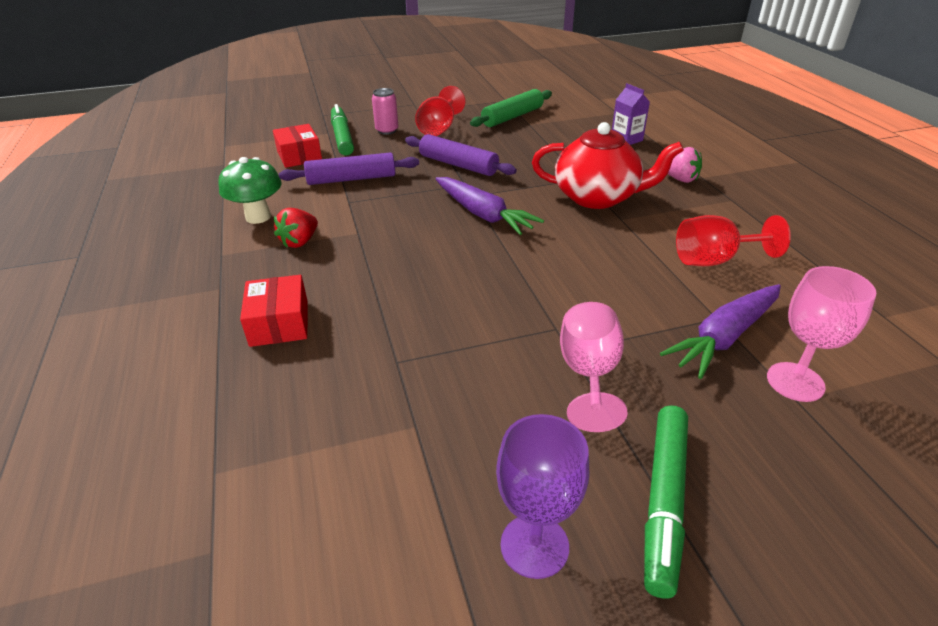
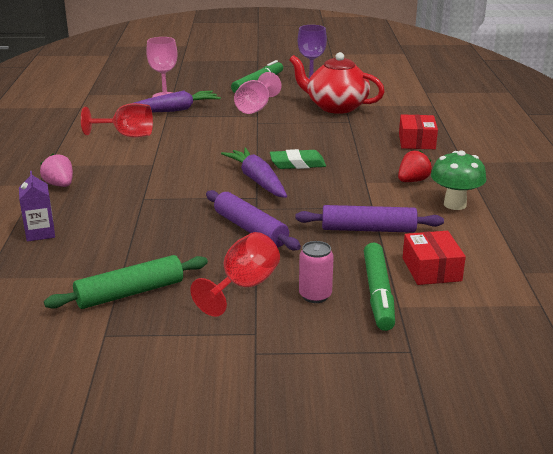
camera: 165 degrees left, 10 degrees down
(448, 247) = (297, 163): none -> green eraser
(597, 197) = (150, 180): red teapot -> red teapot (336, 107)

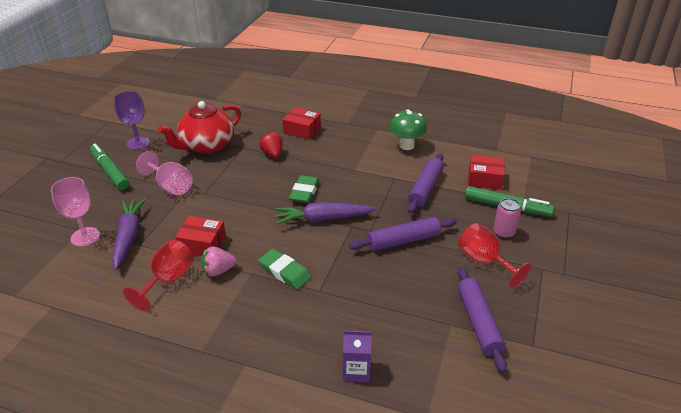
camera: 70 degrees left, 10 degrees up
(60, 185) = (258, 346): pink strawberry -> pink strawberry (218, 271)
(130, 293) = (478, 322): green rolling pin -> purple rolling pin
(162, 178) = (285, 272): none -> green eraser
(181, 137) = (202, 244): none -> red box
(412, 181) = (364, 151): red strawberry -> red strawberry (272, 154)

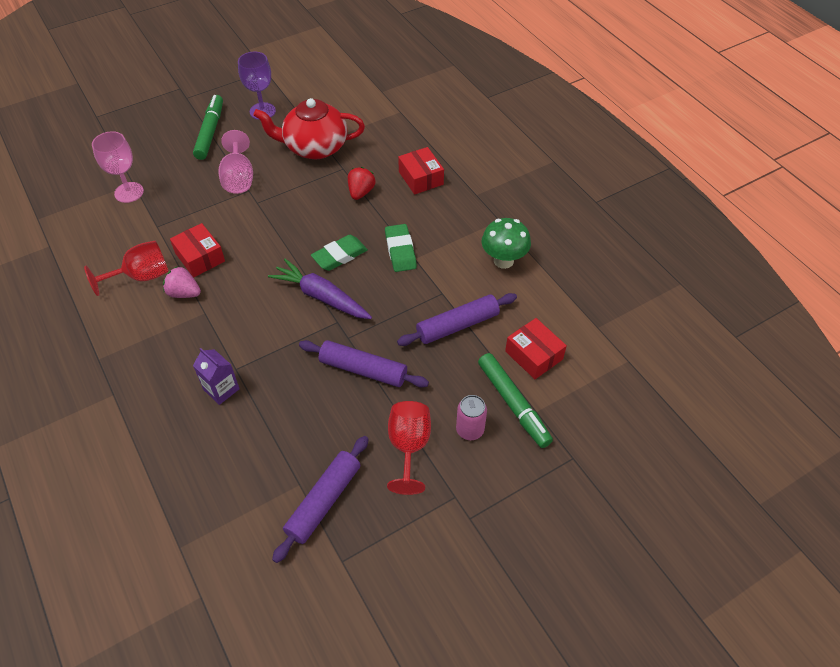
camera: 40 degrees right, 15 degrees up
(129, 237) = (157, 213): purple carrot -> none
(285, 272) = (230, 330): green eraser -> green eraser (400, 250)
(356, 370) = (179, 464): purple carton -> purple carton (221, 389)

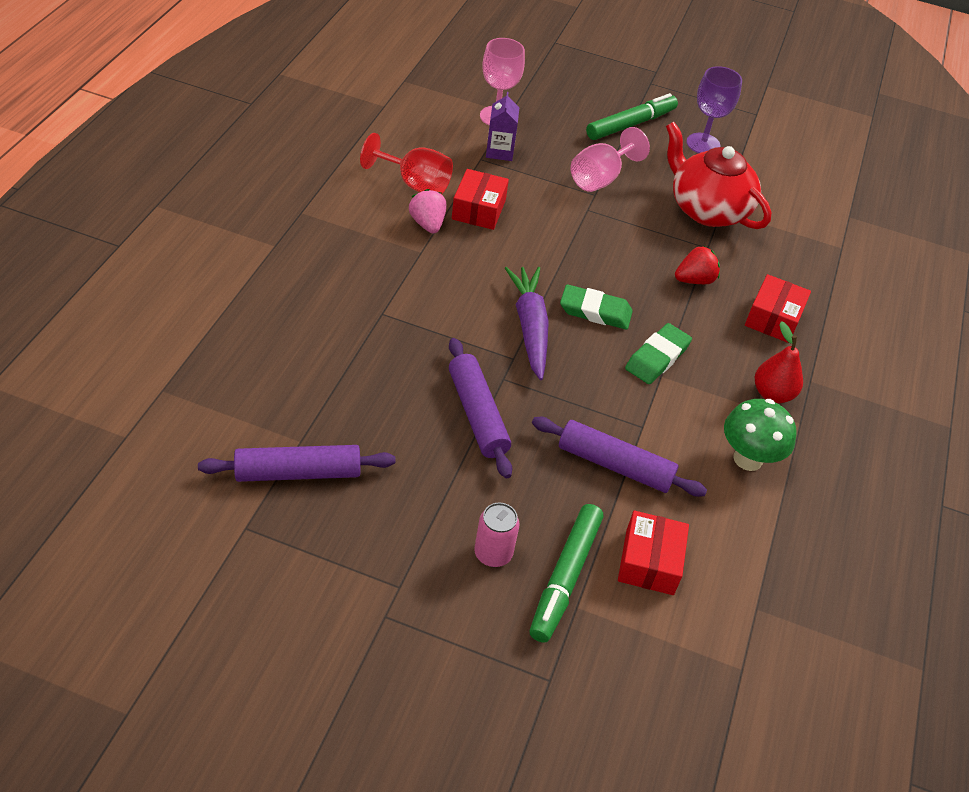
camera: 45 degrees right, 5 degrees down
(221, 389) = (350, 317): purple carton -> purple carton (499, 151)
(409, 447) = (422, 509): red goblet -> none
(470, 217) = (772, 394): none -> red pear

